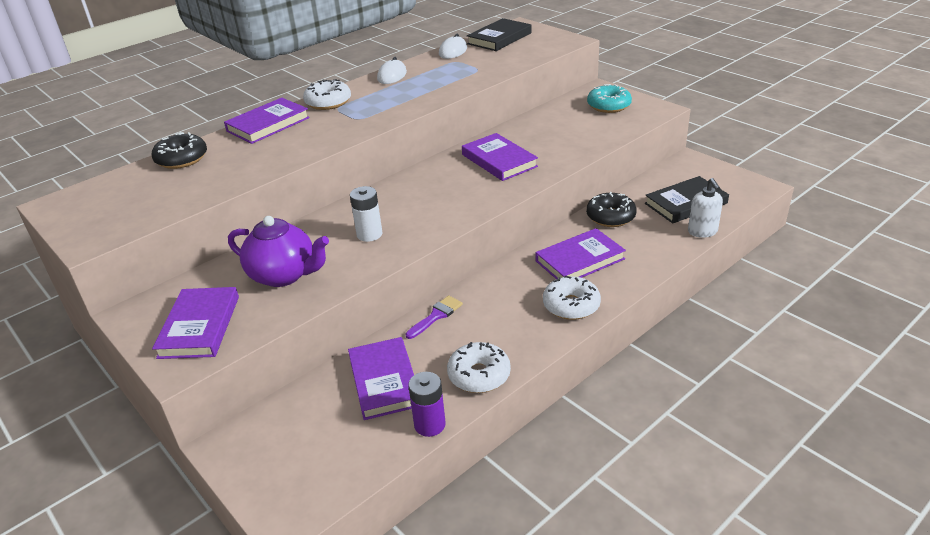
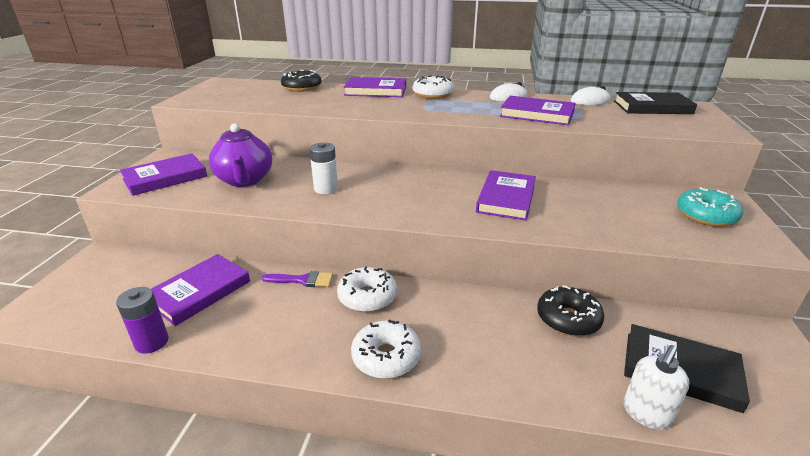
camera: 50 degrees right, 5 degrees down
(479, 375) = (235, 341): white donut -> white donut (367, 297)
(580, 260) = (467, 330): purple book -> purple book (537, 114)

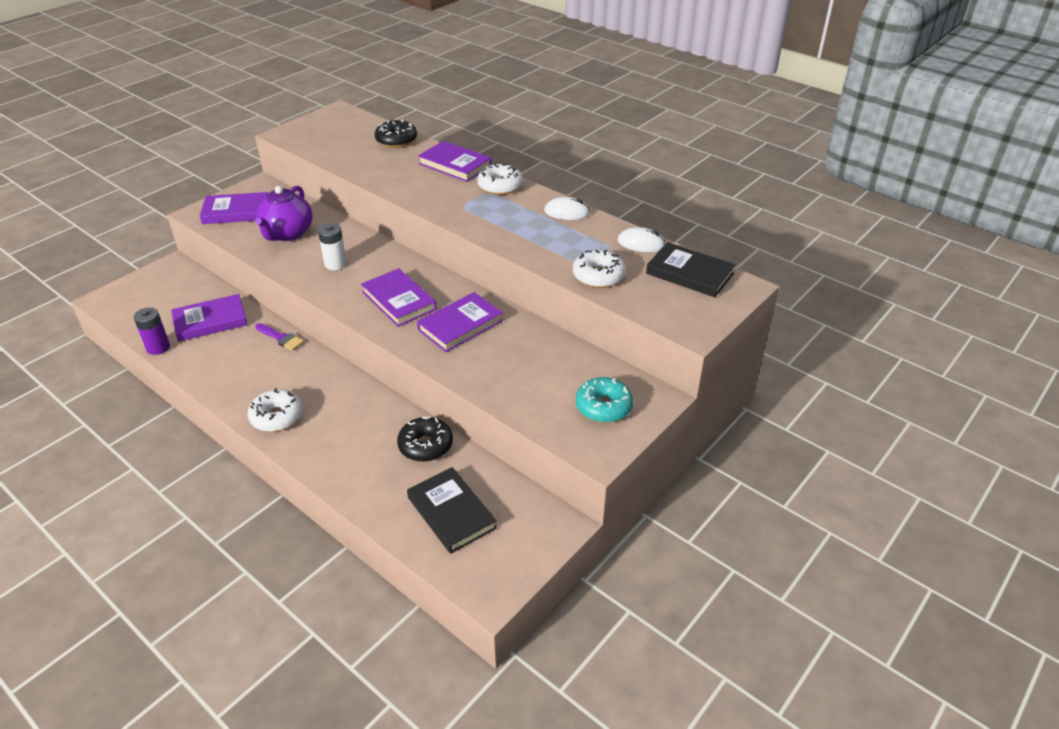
camera: 30 degrees right, 10 degrees up
(367, 297) = (309, 369): white donut -> white donut (598, 276)
(537, 114) = (553, 247): purple book -> purple book (399, 301)
(646, 413) = (388, 523): white soap dispenser -> none

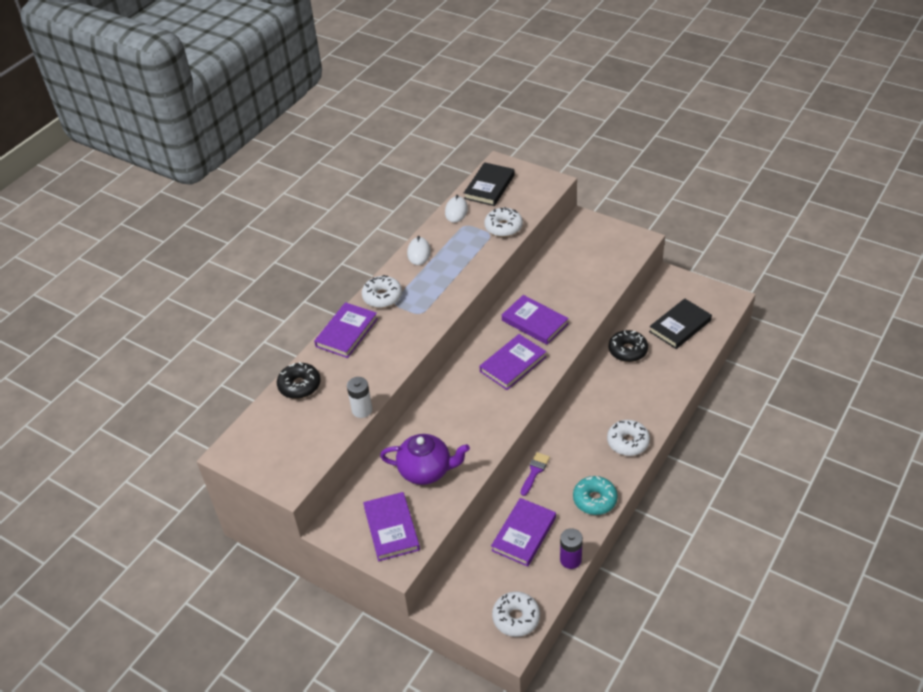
camera: 95 degrees left, 5 degrees up
(126, 305) = (516, 618): none -> white donut
(210, 321) = (524, 534): purple book -> purple book turned 60 degrees clockwise
(335, 264) = (469, 419): white battery -> white battery (362, 410)
(603, 407) = (598, 241): turquoise donut -> turquoise donut (594, 500)

